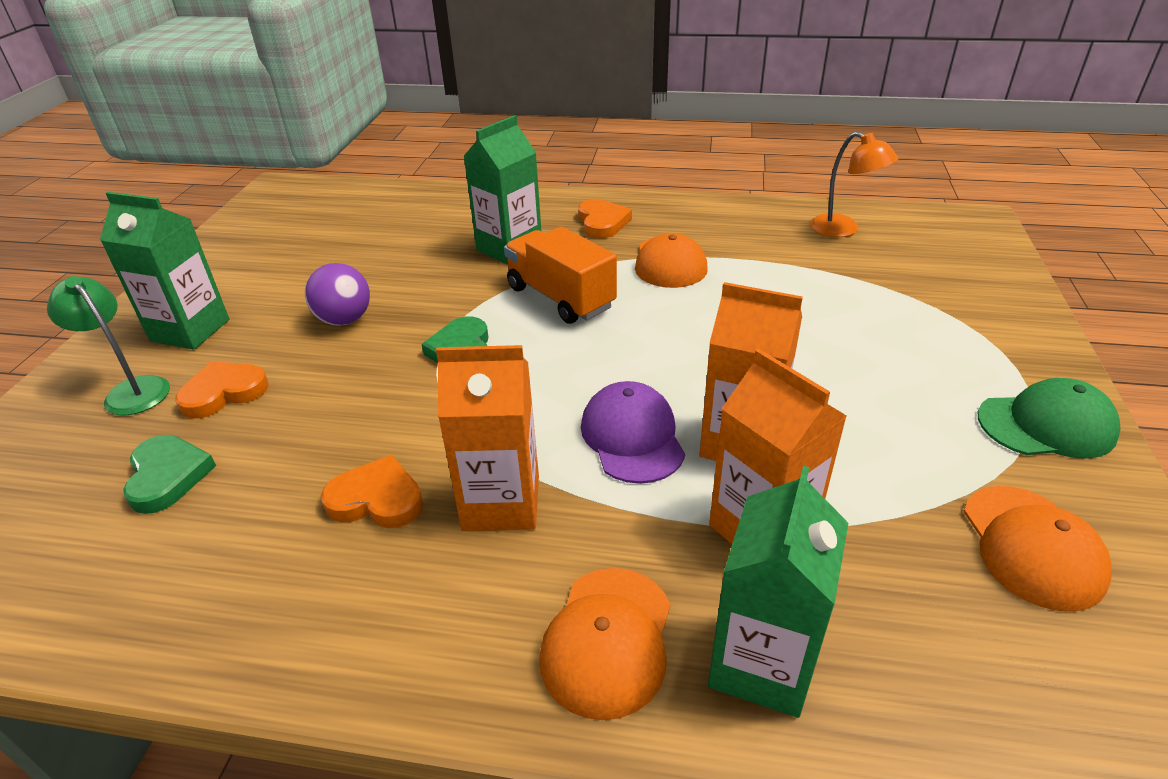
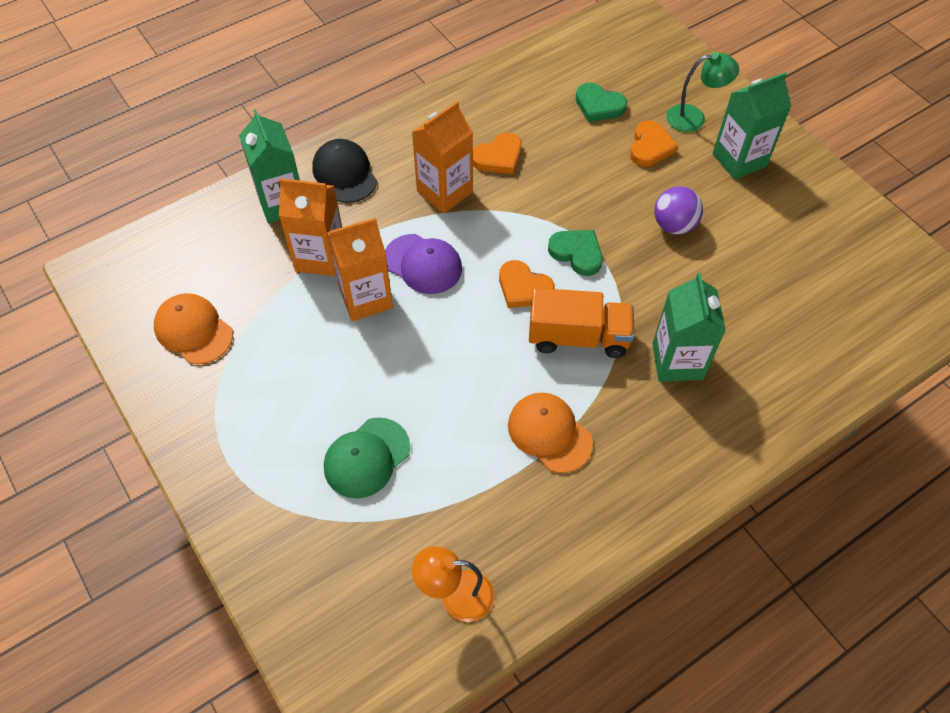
camera: 135 degrees right, 20 degrees up
(602, 222) = (655, 449): orange heart -> orange heart (524, 288)
(608, 640) = (344, 173): orange cap -> black cap
(1046, 425) = (207, 429): green cap -> green cap (367, 458)

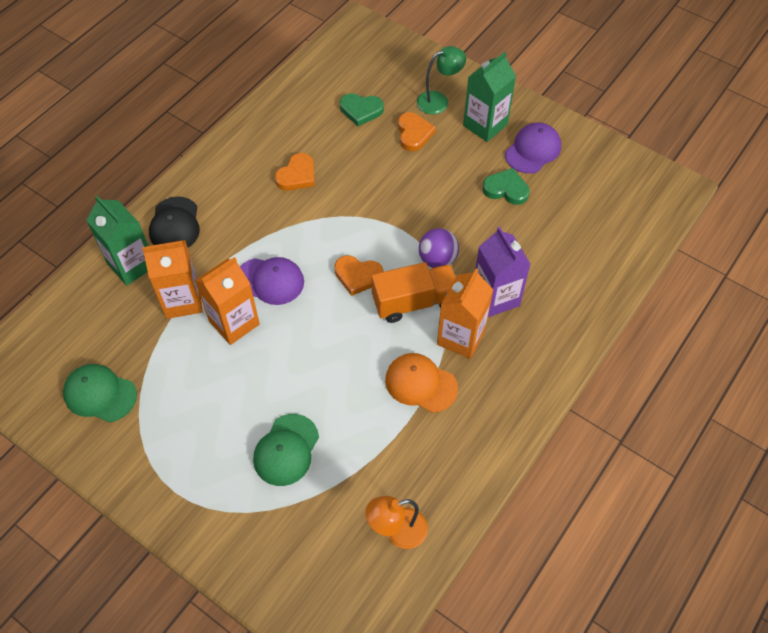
camera: 20 degrees left, 0 degrees up
(193, 330) = (100, 394): orange cap -> green cap
(344, 173) = (175, 225): black cap -> black cap turned 135 degrees counterclockwise
(444, 191) = (264, 216): orange carton -> orange carton (461, 337)
(577, 253) = (388, 236): green heart -> green heart (506, 189)
(674, 225) = (454, 191): purple ball -> purple ball (437, 260)
(677, 361) = (495, 297): green carton -> purple carton
(787, 204) = (533, 150): none -> purple cap

